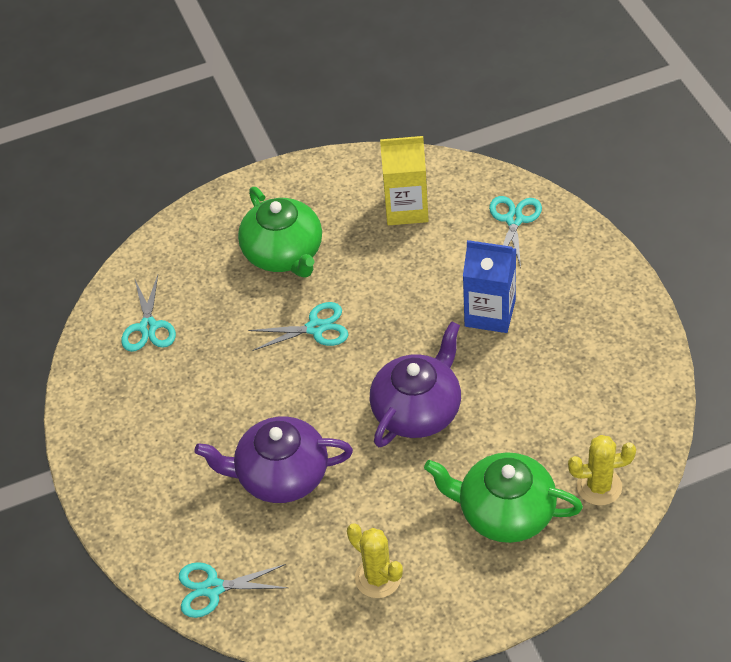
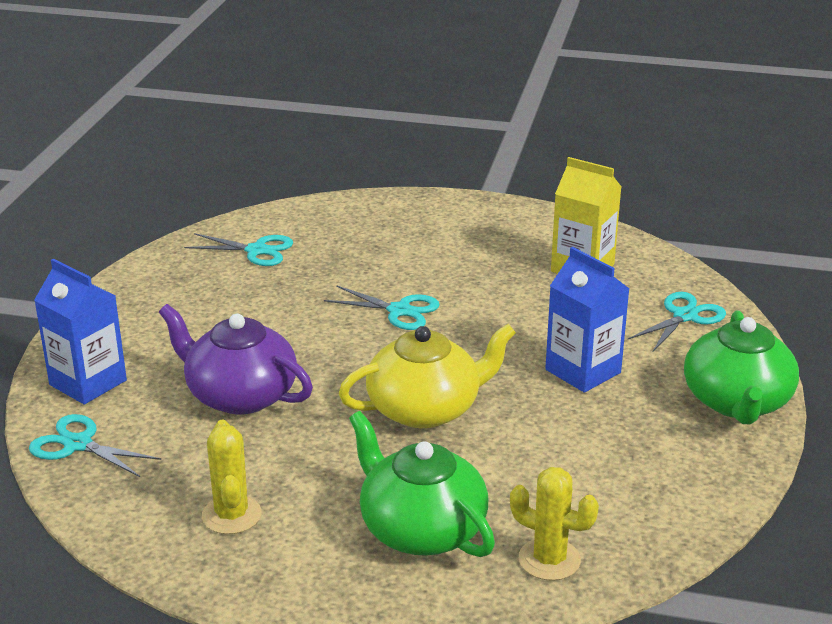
camera: 30 degrees right, 20 degrees down
(148, 327) = (256, 251): turquoise scissors -> turquoise scissors turned 105 degrees counterclockwise
(159, 531) = (88, 382): none -> blue carton
(284, 253) = (431, 252): green teapot -> green teapot (736, 402)
(417, 410) = (425, 409): purple teapot -> yellow teapot

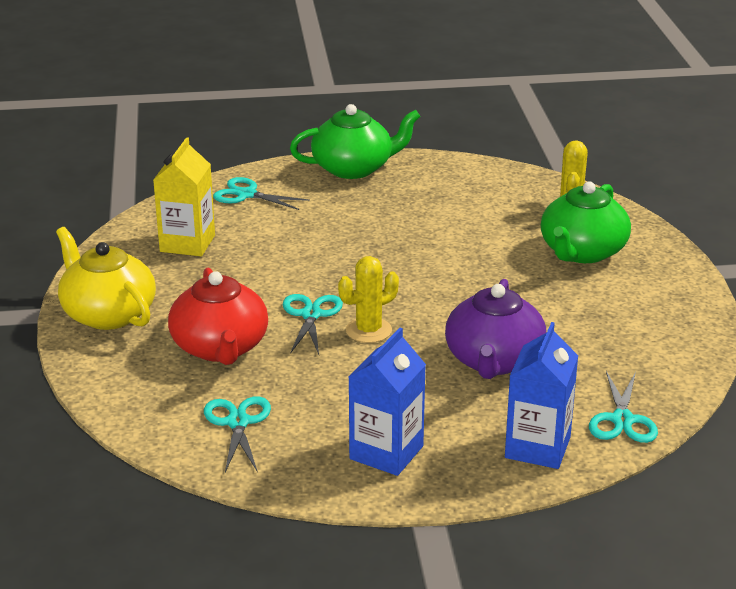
camera: 110 degrees left, 0 degrees up
(231, 515) = (635, 324): yellow cactus -> yellow cactus (368, 330)
(375, 258) = (220, 347): none -> red teapot
(425, 409) = (448, 275): yellow teapot -> yellow teapot (108, 314)
(583, 371) = (352, 223): blue carton -> blue carton (386, 452)

